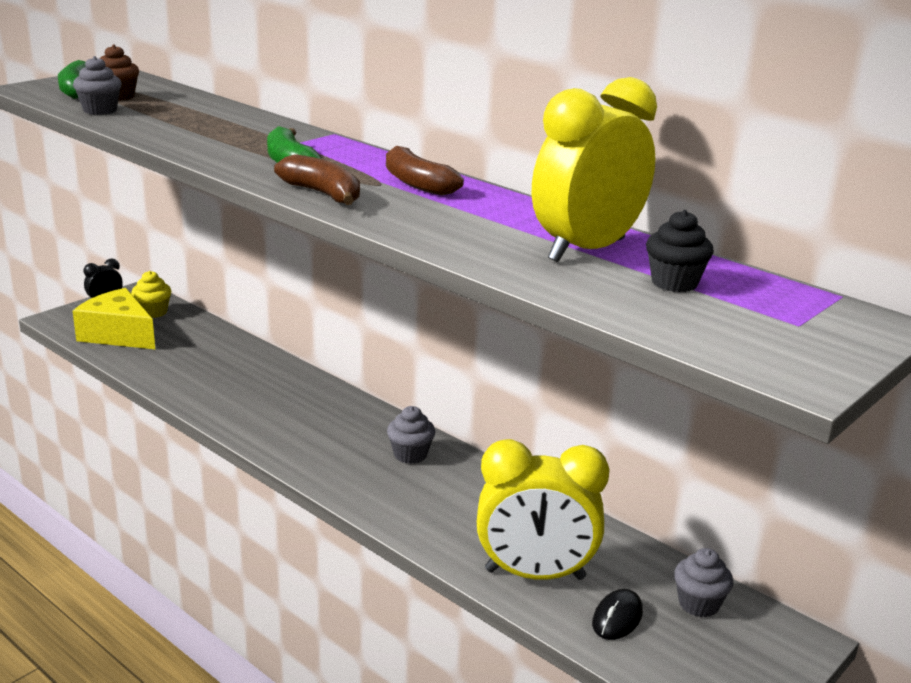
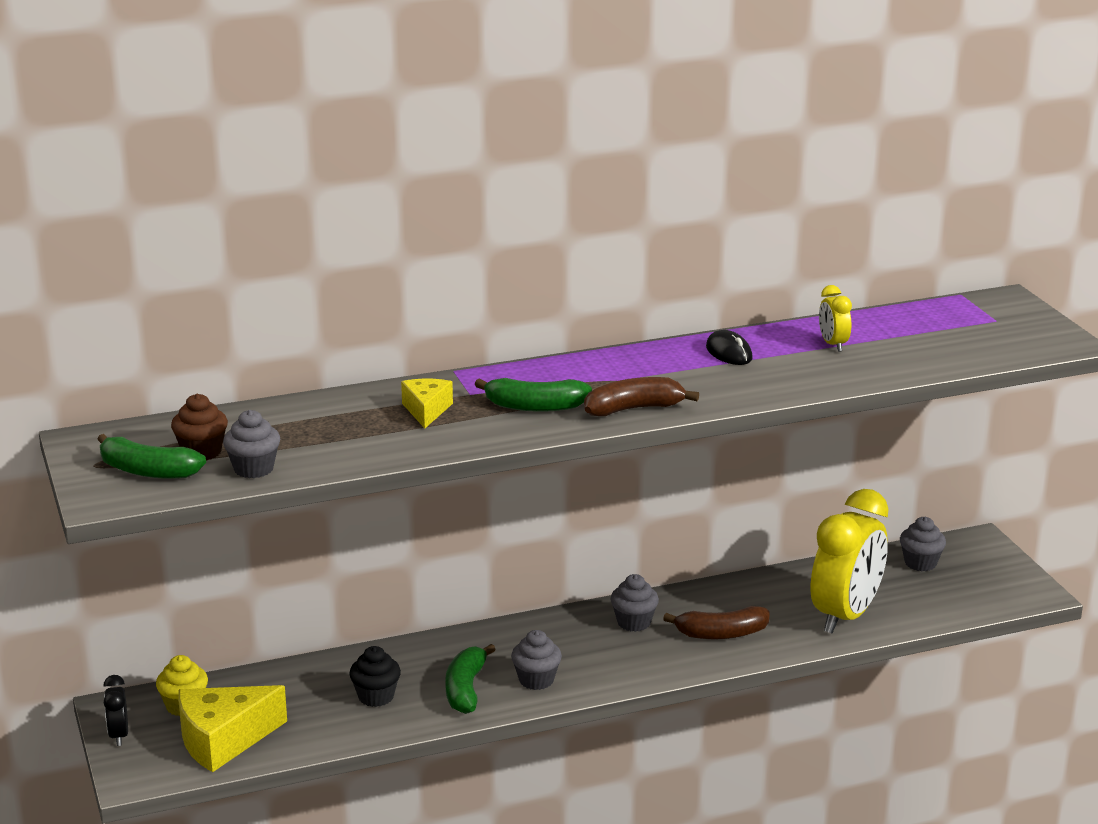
camera: 60 degrees left, 0 degrees up
(244, 404) = (465, 689): none -> green banana
(247, 136) = (426, 410): none -> yellow cheese
(280, 431) = (536, 680): none -> grey cupcake
(416, 183) = (636, 367): brown banana -> brown banana (721, 634)
(586, 250) = (833, 344): yellow clock -> yellow clock, size x0.43
(617, 618) = (916, 600): black mouse -> black mouse (729, 353)
(674, 283) = (910, 334): black cupcake -> black cupcake (376, 696)

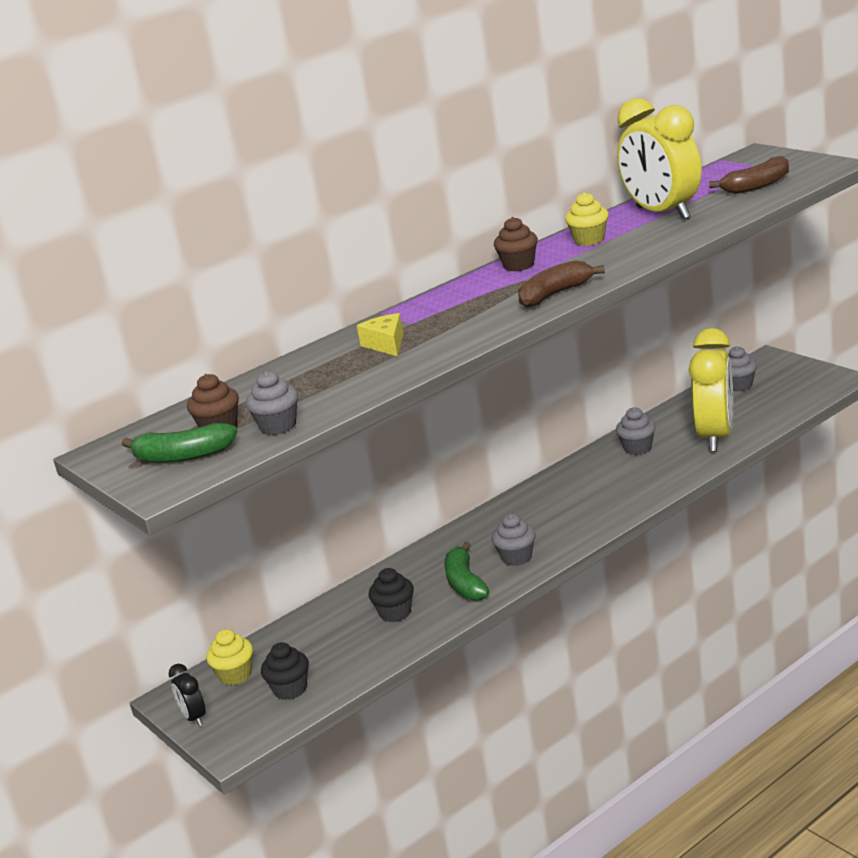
camera: 15 degrees left, 0 degrees up
(223, 740) = (290, 689): yellow cheese -> black cupcake
(535, 406) = (473, 316): green banana -> none
(632, 360) = (518, 265): none -> brown cupcake
(634, 622) = (559, 492): grey cupcake -> grey cupcake (637, 448)
(721, 634) = (633, 478): brown banana -> brown banana (757, 186)
(729, 353) = (589, 240): black mouse -> yellow cupcake
(833, 344) = (662, 213): yellow clock -> yellow clock, size x2.30

